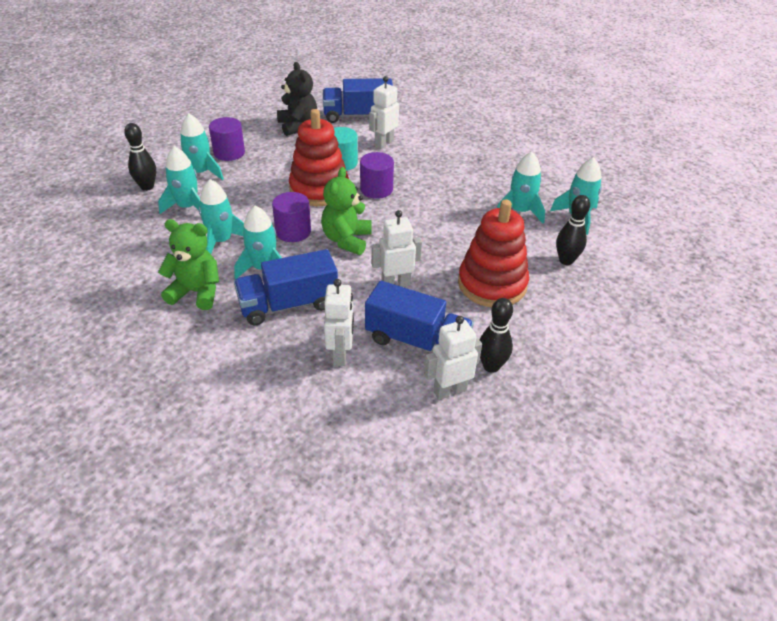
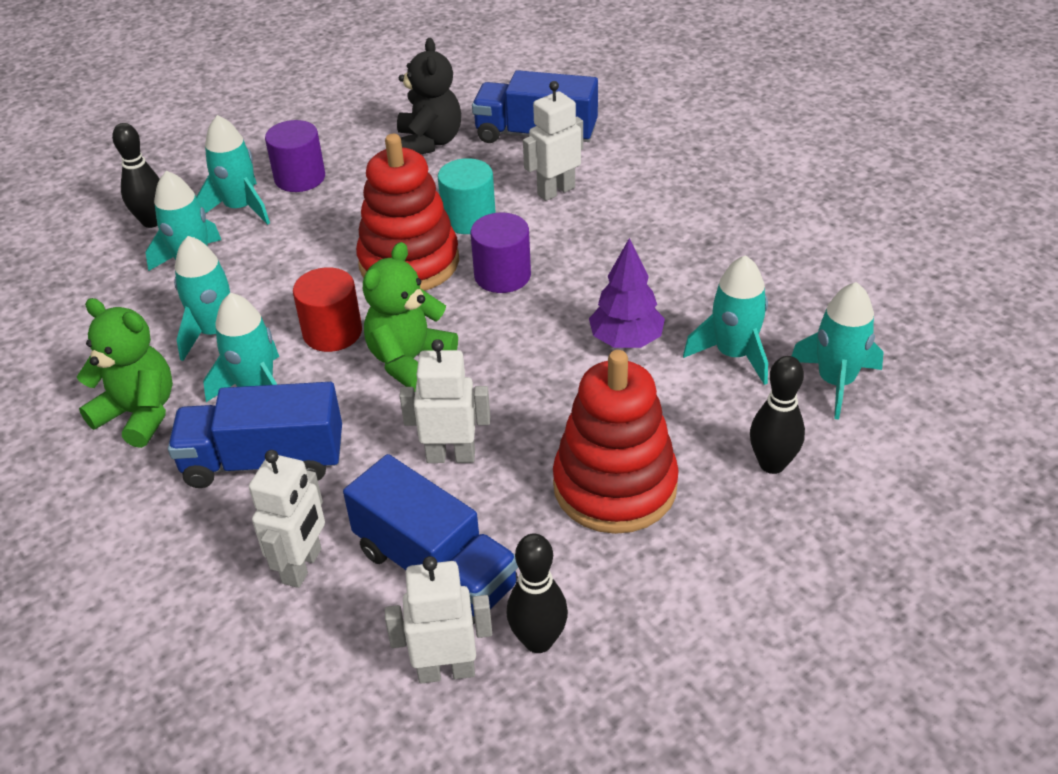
camera: 20 degrees right, 0 degrees up
(293, 231) = (332, 332): purple cylinder -> red cylinder
(461, 212) = (626, 340): none -> purple tree

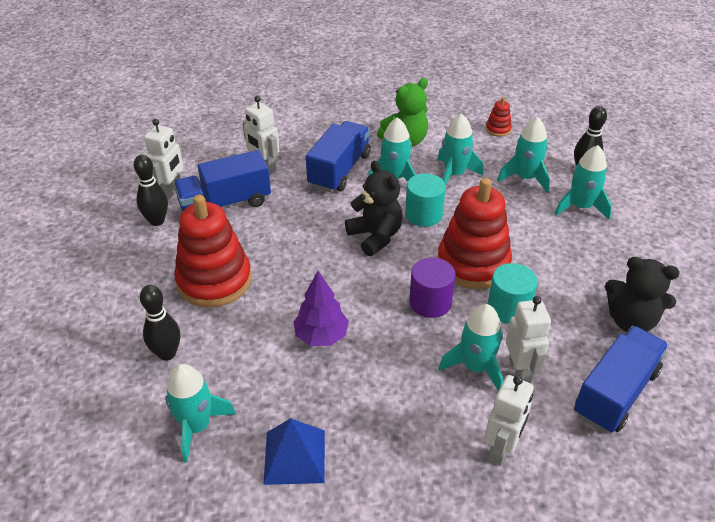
camera: 115 degrees right, 0 degrees up
(64, 322) = (498, 129): none -> red stacking toy
(300, 178) = (607, 240): purple cylinder -> none
(332, 332) = (423, 214): red cylinder -> turquoise cylinder
(410, 361) = (375, 236): green teddy bear -> black teddy bear
(451, 456) = (289, 229): white robot -> white robot (501, 449)
(733, 354) = (266, 384): turquoise rocket -> turquoise rocket (475, 367)
(794, 296) = (294, 456): none -> blue pyramid

